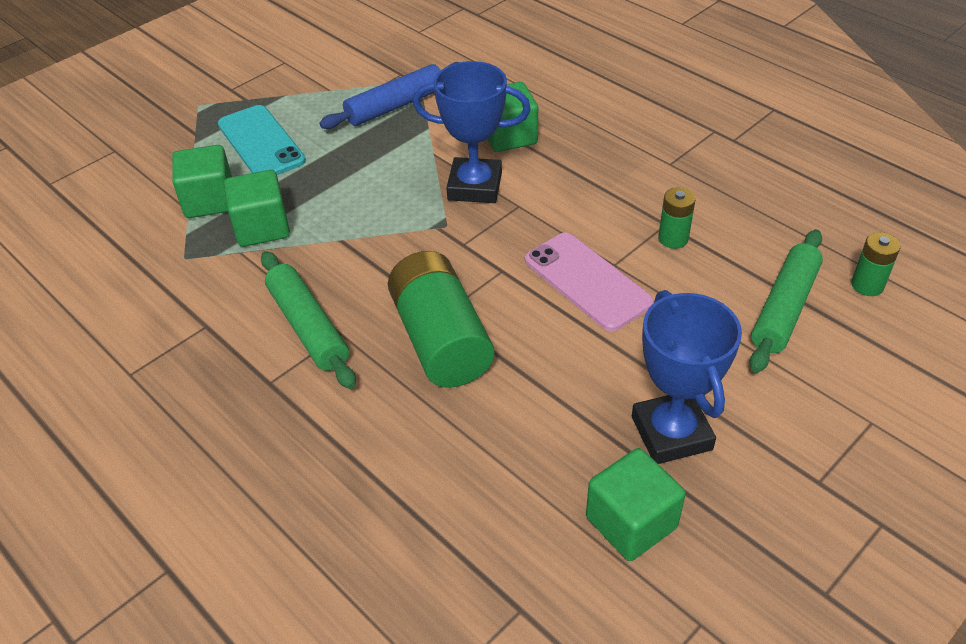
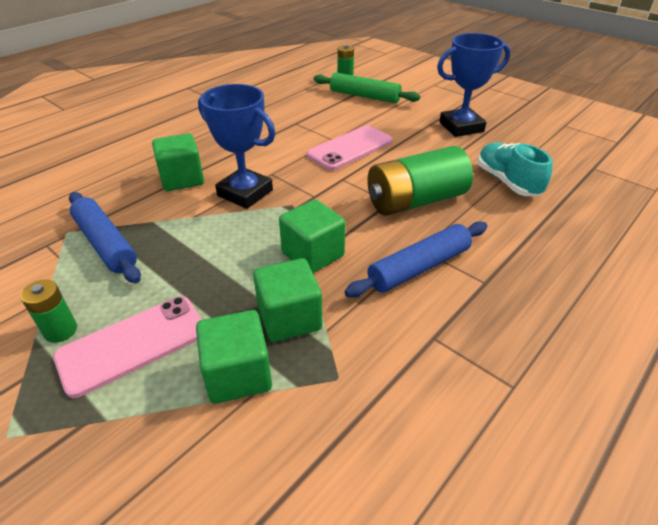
camera: 95 degrees left, 5 degrees down
(261, 143) = (133, 344): turquoise phone -> pink phone
(308, 327) = (419, 268): green rolling pin -> blue rolling pin
(475, 186) = (245, 193): blue trophy -> blue trophy turned 60 degrees counterclockwise
(481, 459) = (507, 182): none -> turquoise shoe
(631, 522) = (522, 139): green cube -> green cube (313, 254)
(673, 239) = (309, 121): green battery -> green battery (61, 330)

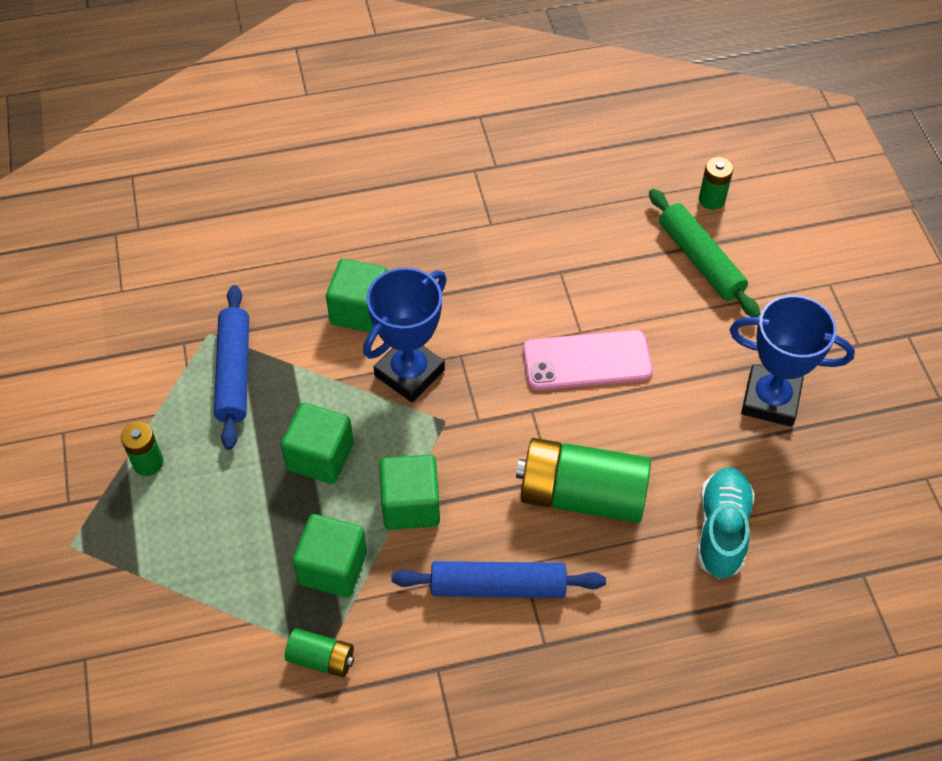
camera: 35 degrees right, 15 degrees up
(133, 344) = (194, 514): pink phone -> none
(238, 374) = (253, 597): green cube -> green cube (320, 457)
(245, 193) = (409, 373): blue trophy -> blue trophy turned 60 degrees clockwise
(338, 384) = (321, 659): none -> green battery

